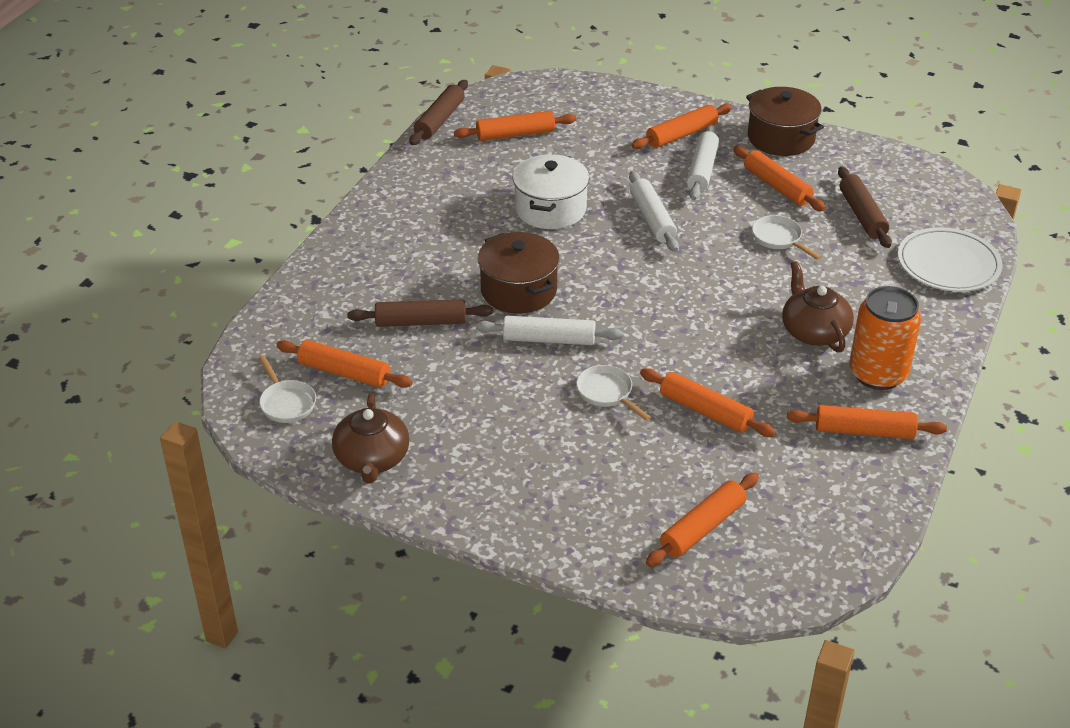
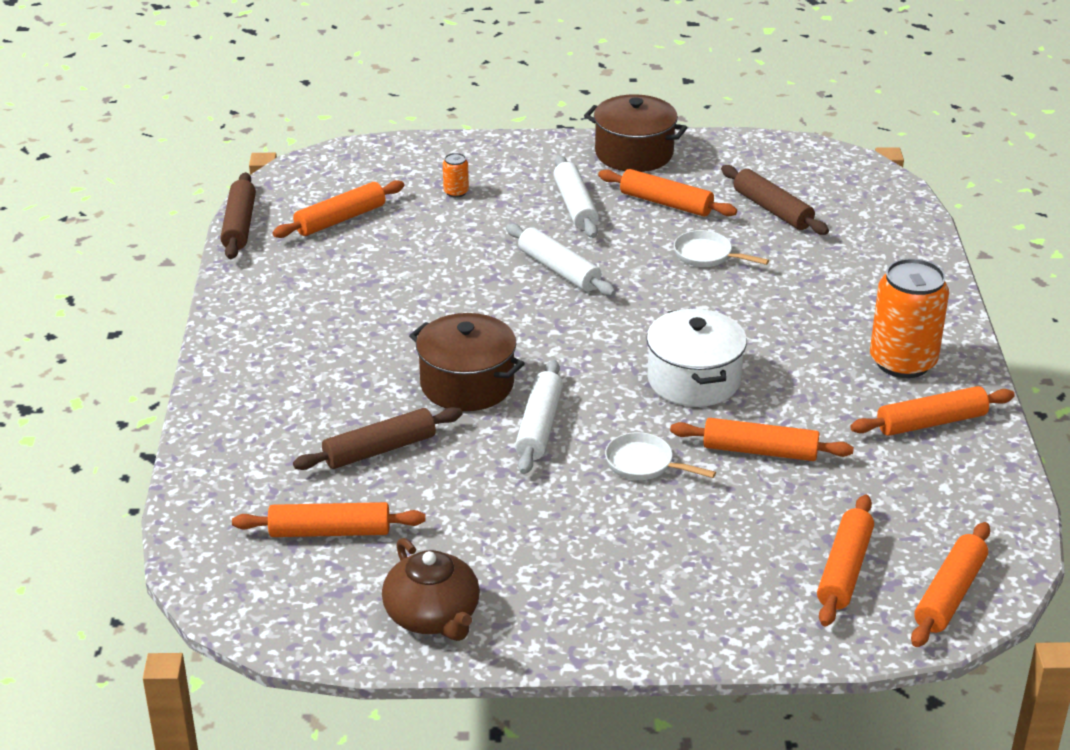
camera: 25 degrees left, 5 degrees down
(286, 403) = (284, 586): white pan -> none
(549, 339) = (539, 426): white rolling pin -> white rolling pin turned 60 degrees counterclockwise
(550, 209) = (439, 288): white pot -> white pot (693, 380)
(617, 135) = (456, 192): none -> orange can
(681, 135) = (526, 175): orange rolling pin -> orange rolling pin (949, 594)
(814, 331) = (809, 338): brown teapot -> none
(948, 264) = (891, 236): white plate -> none

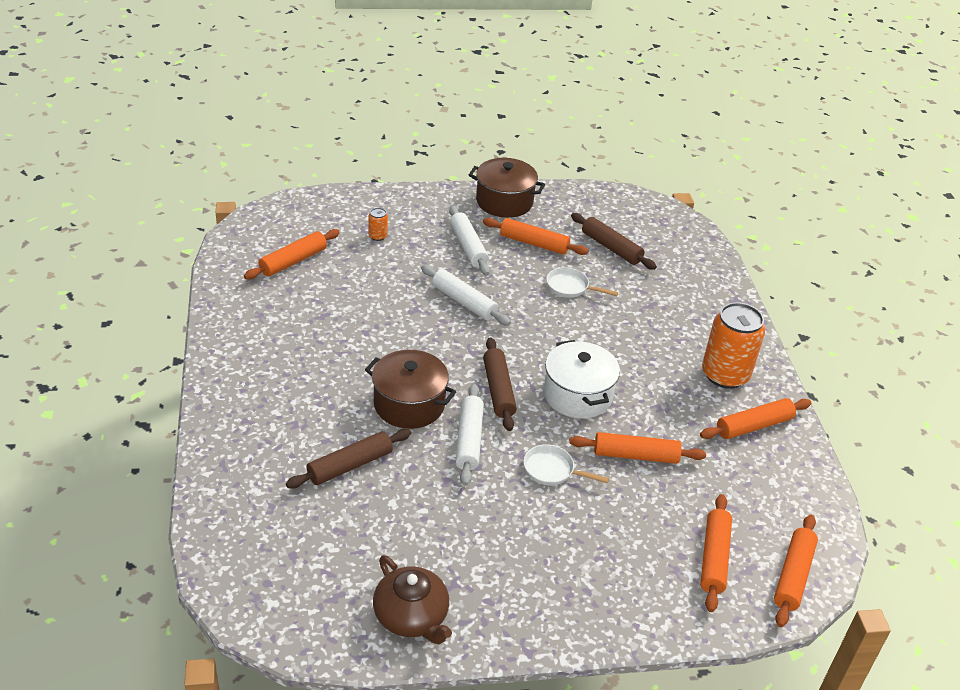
camera: 10 degrees left, 5 degrees up
(239, 225) = (216, 267): brown rolling pin -> brown rolling pin (498, 390)
(330, 532) = (321, 542): orange rolling pin -> none

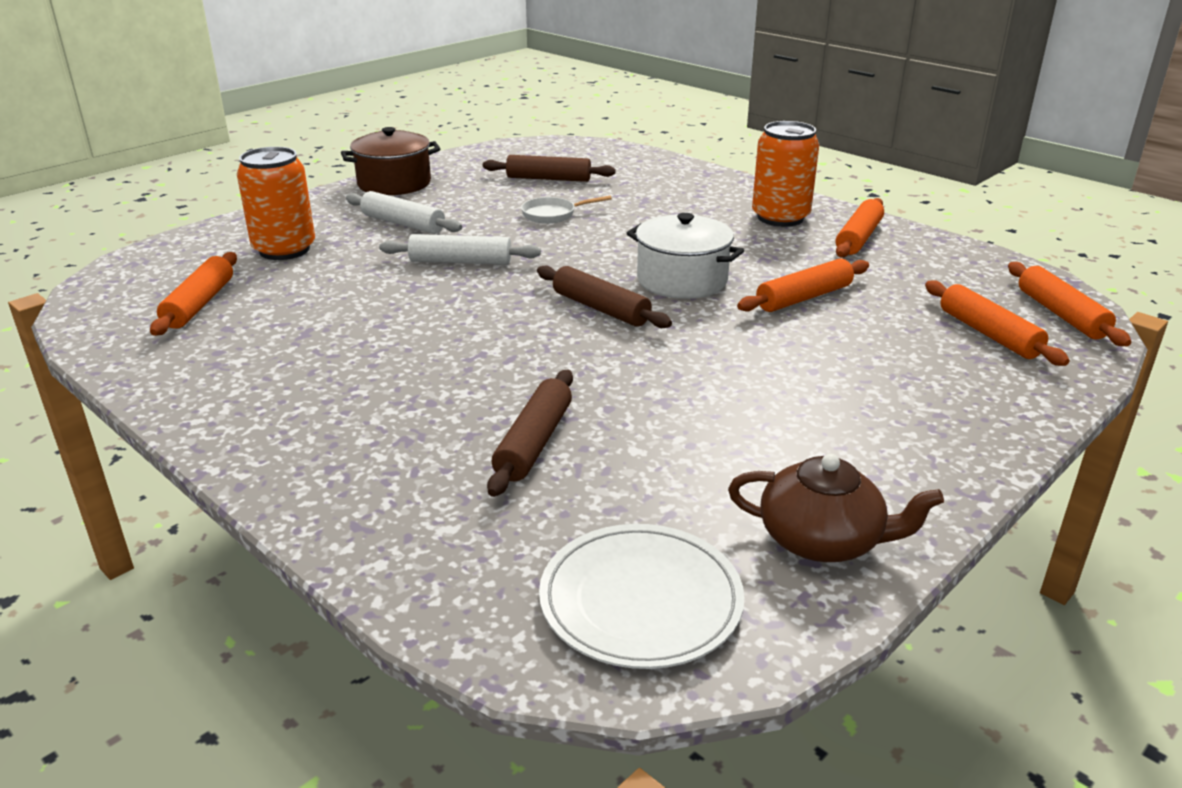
camera: 35 degrees left, 10 degrees down
(291, 587) = (640, 600): none -> white plate
(377, 236) = (284, 250): orange can -> orange can, size x2.35
(409, 404) = (523, 360): brown pot -> none
(469, 440) = (633, 358): white rolling pin -> none
(534, 243) = (469, 199): orange rolling pin -> none
(552, 470) = (752, 342): white pan -> none

